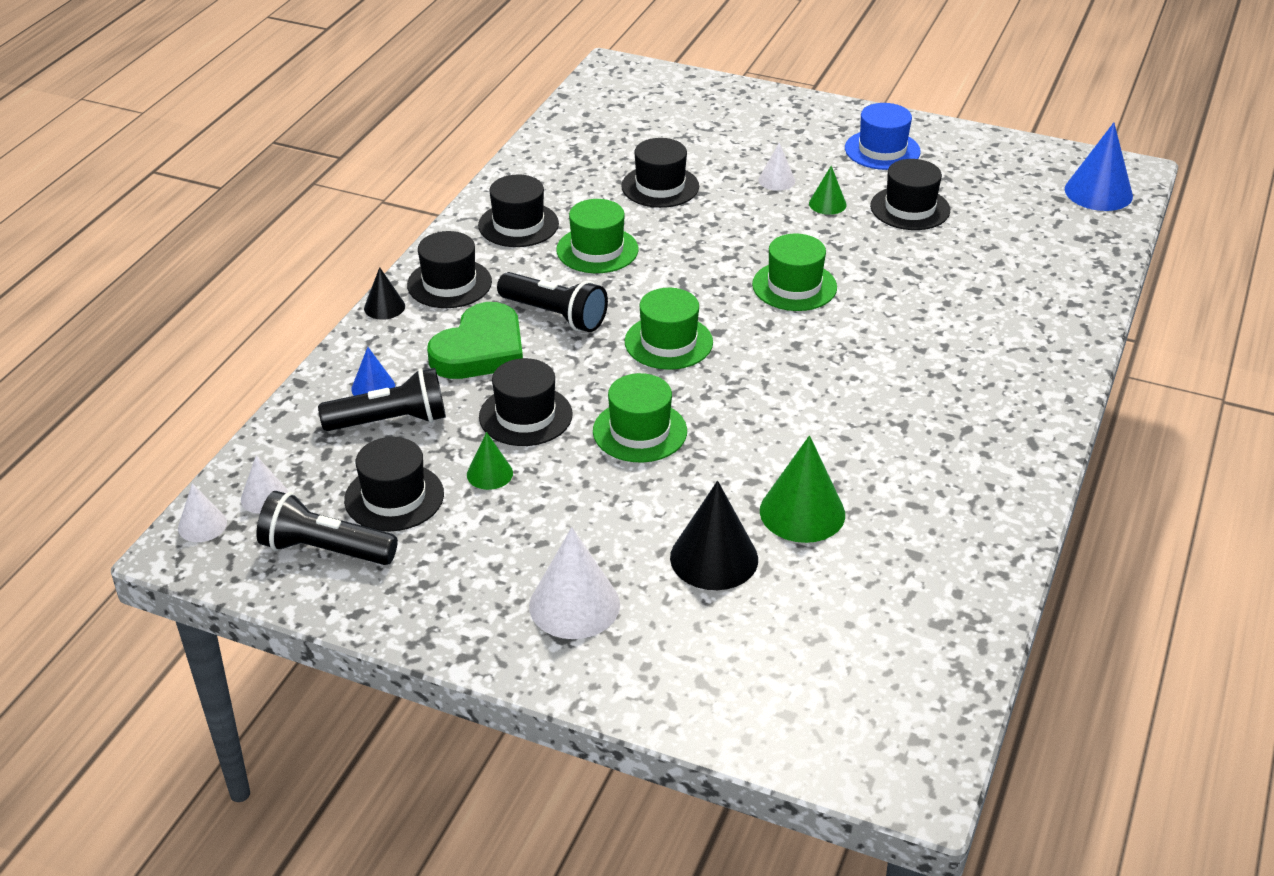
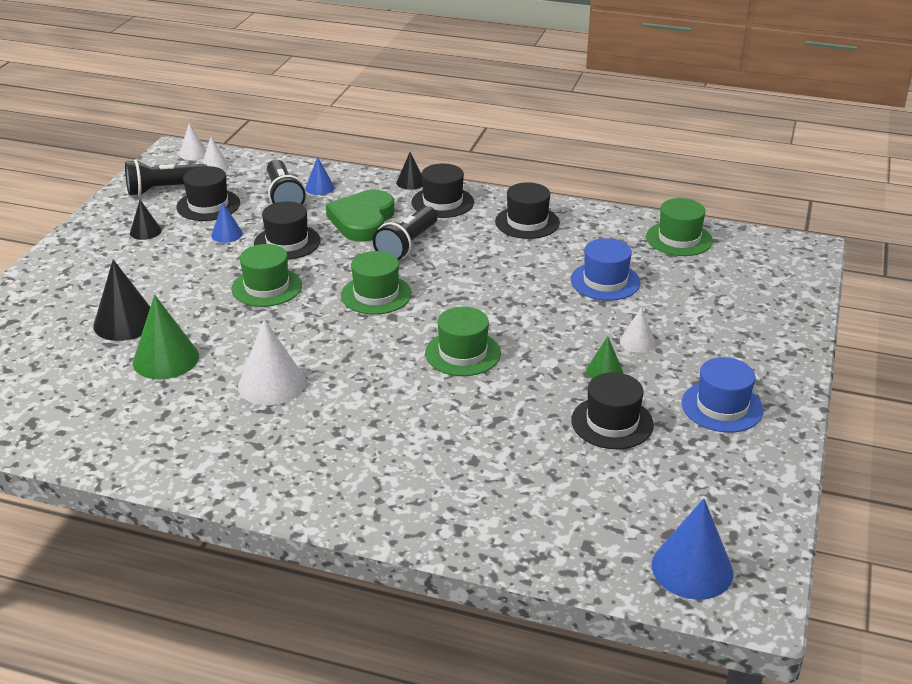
camera: 85 degrees right, 5 degrees down
(325, 550) = (164, 189): black flashlight -> black flashlight turned 120 degrees counterclockwise
(461, 560) = (145, 231): none -> black cone
(480, 350) = (362, 220): green heart -> green heart turned 75 degrees clockwise
(489, 473) = (227, 234): green cone -> blue cone
(574, 605) = (94, 272): white cone -> white cone (271, 384)
(597, 250) = (499, 257): green hat -> green hat (679, 239)
(660, 186) = (605, 281): black hat -> blue hat

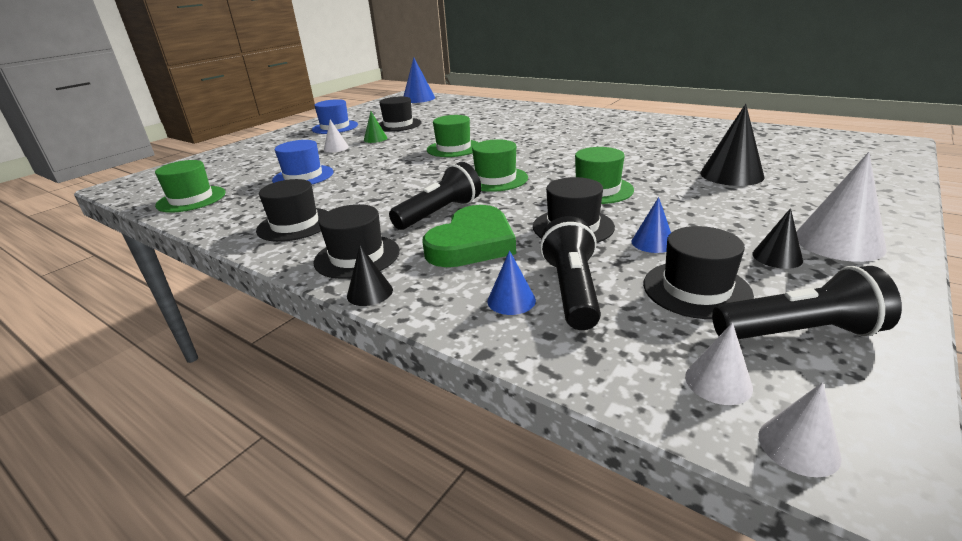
camera: 160 degrees left, 5 degrees down
(166, 359) = (678, 154): green cone -> none
(271, 384) = (592, 141): white cone -> white cone (838, 242)

